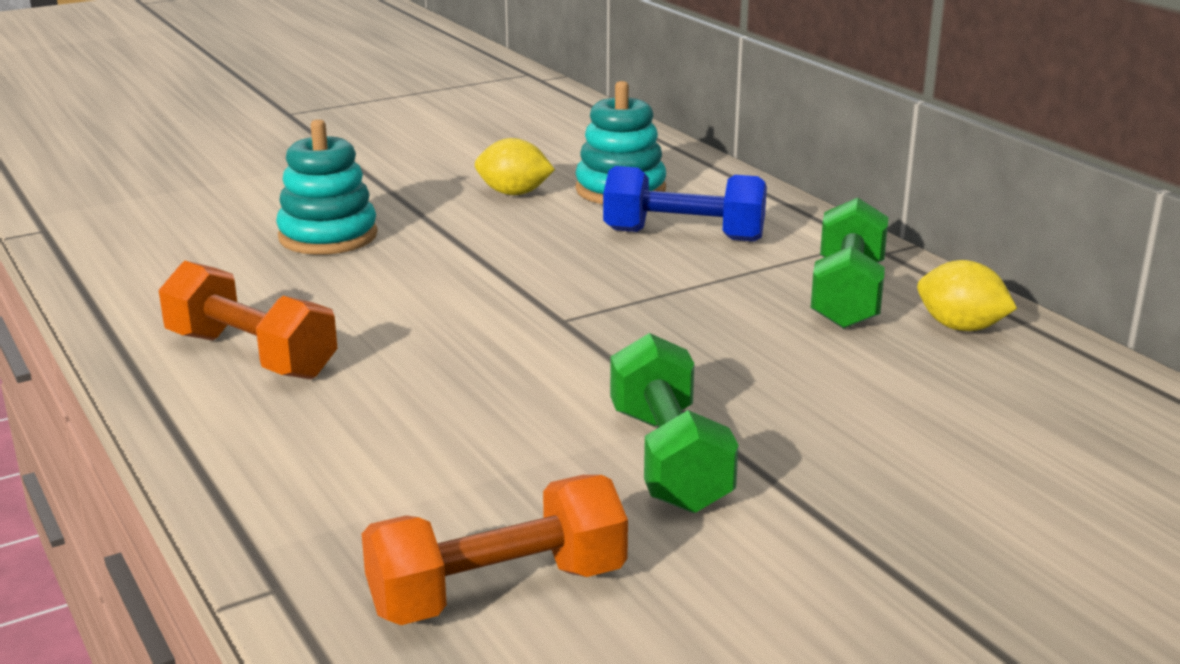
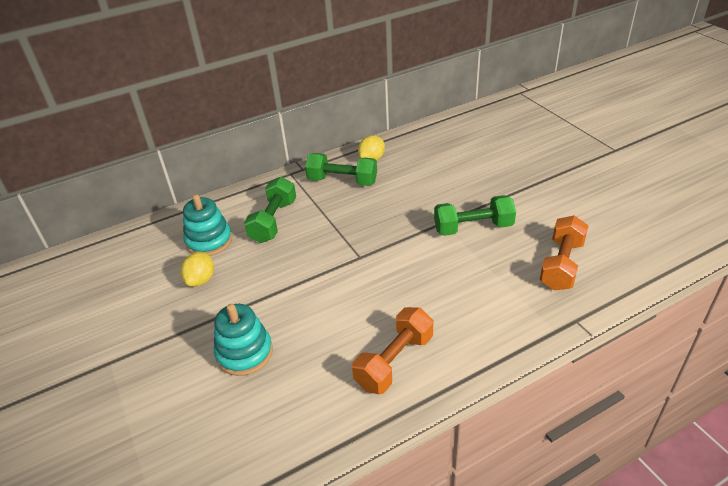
camera: 85 degrees left, 15 degrees up
(498, 591) = (561, 265): orange dumbbell -> orange dumbbell turned 45 degrees clockwise
(684, 235) = (273, 221): blue dumbbell -> green dumbbell

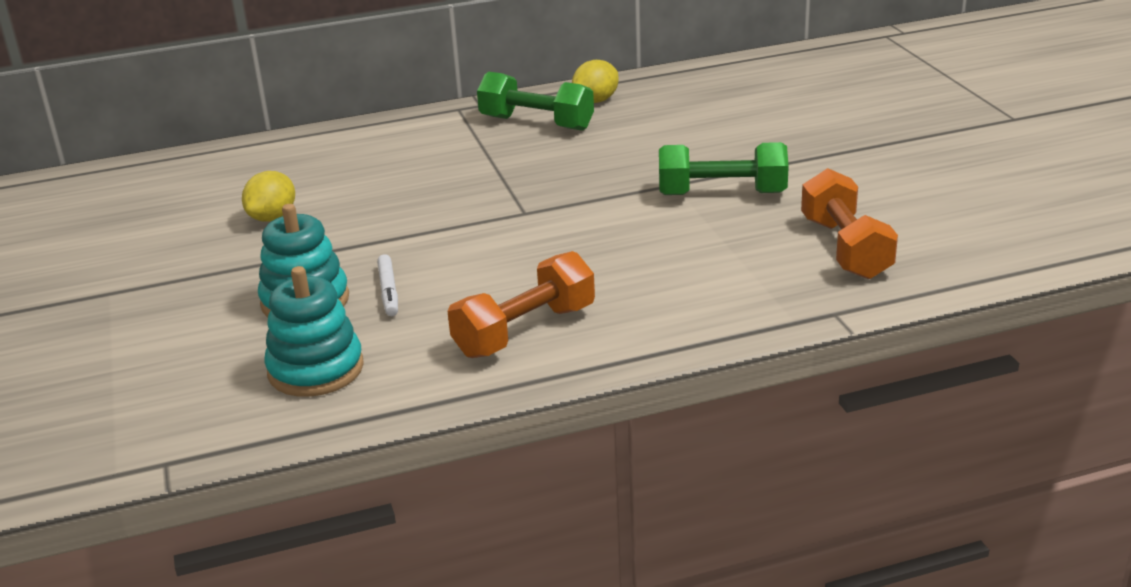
camera: 10 degrees right, 10 degrees down
(209, 241) = (301, 176): turquoise stacking toy -> turquoise stacking toy (316, 369)
(273, 221) = (408, 161): green dumbbell -> none
(296, 337) = (388, 291): none -> white marker
(561, 265) = (845, 248): orange dumbbell -> orange dumbbell turned 45 degrees counterclockwise

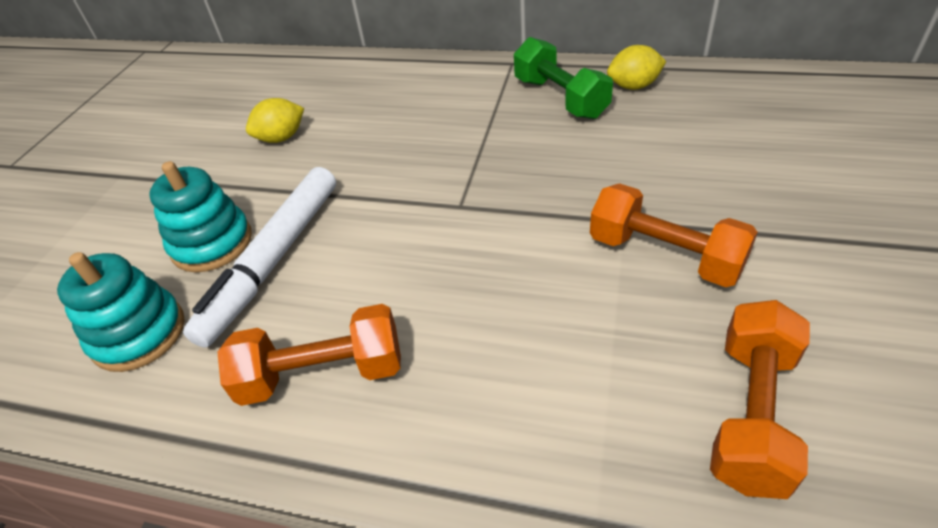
camera: 35 degrees right, 15 degrees up
(388, 291) = (274, 260): white marker -> white marker, size x2.28
(722, 194) = (664, 255): green dumbbell -> orange dumbbell

